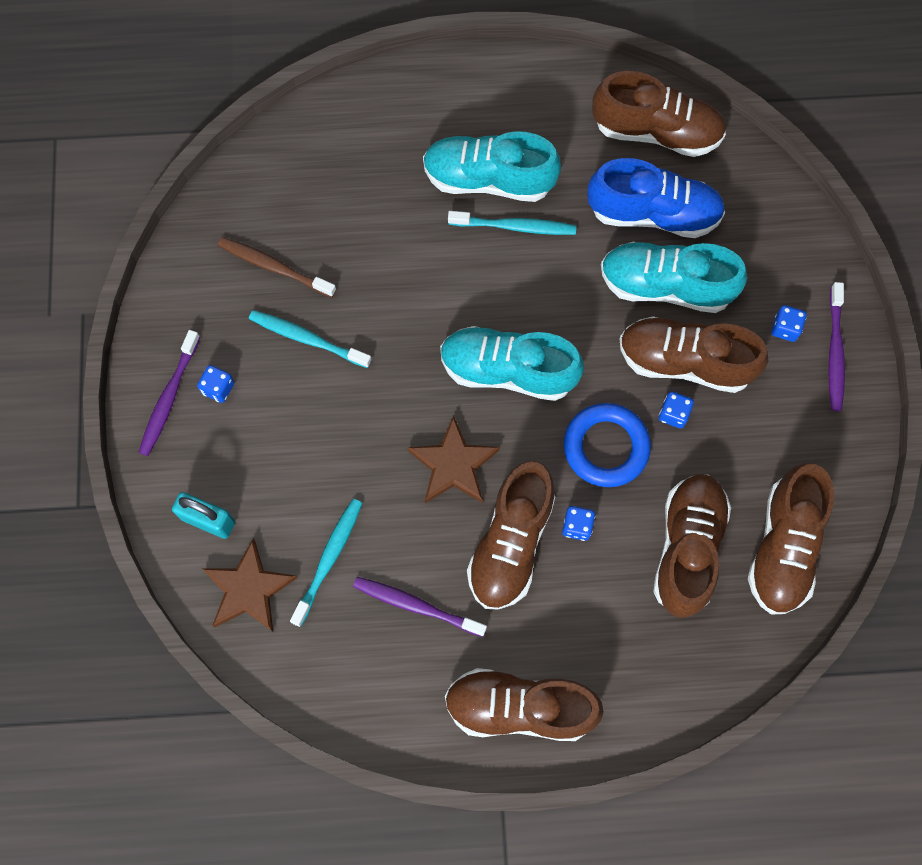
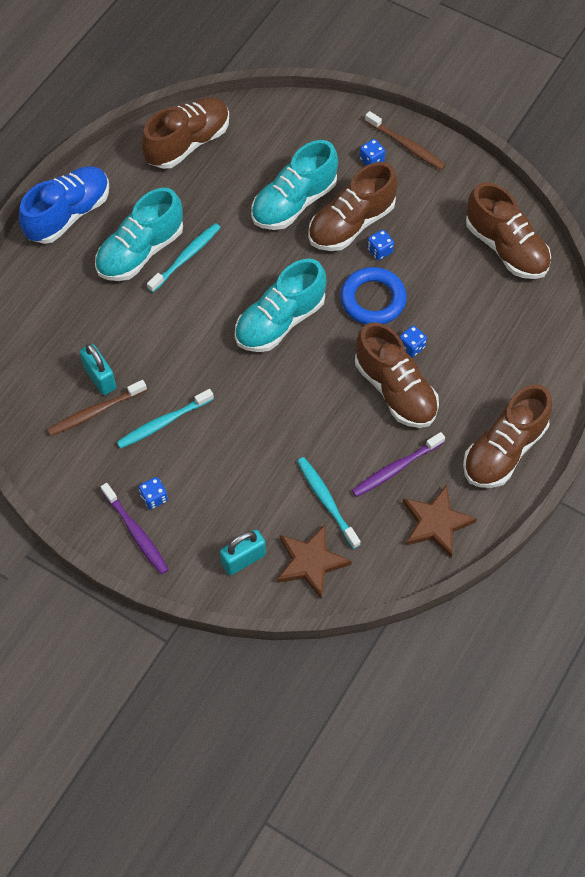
camera: 55 degrees left, 10 degrees down
(315, 244) = (100, 378): none -> turquoise padlock
(453, 465) = (318, 390): brown star -> brown star (436, 523)
(653, 213) = (241, 179): blue shoe -> blue shoe (68, 214)
(687, 548) = (469, 297): brown shoe -> none
(834, 351) = (406, 145): purple toothbrush -> brown toothbrush

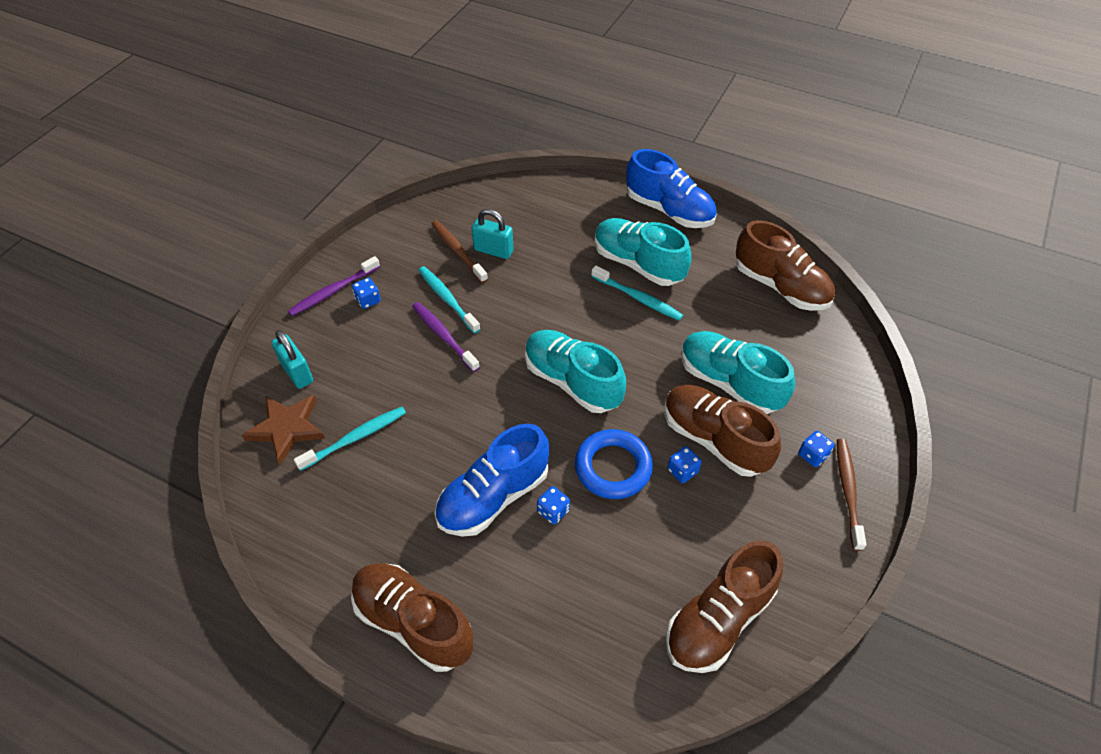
camera: 85 degrees right, 10 degrees down
(100, 378) = (493, 250): turquoise padlock -> turquoise padlock turned 60 degrees clockwise
(395, 390) = (493, 496): brown shoe -> blue shoe
(396, 468) = (392, 502): purple toothbrush -> purple toothbrush (444, 336)
(406, 145) = (848, 492): brown toothbrush -> brown toothbrush turned 150 degrees clockwise
(436, 523) = (320, 547): brown star -> none

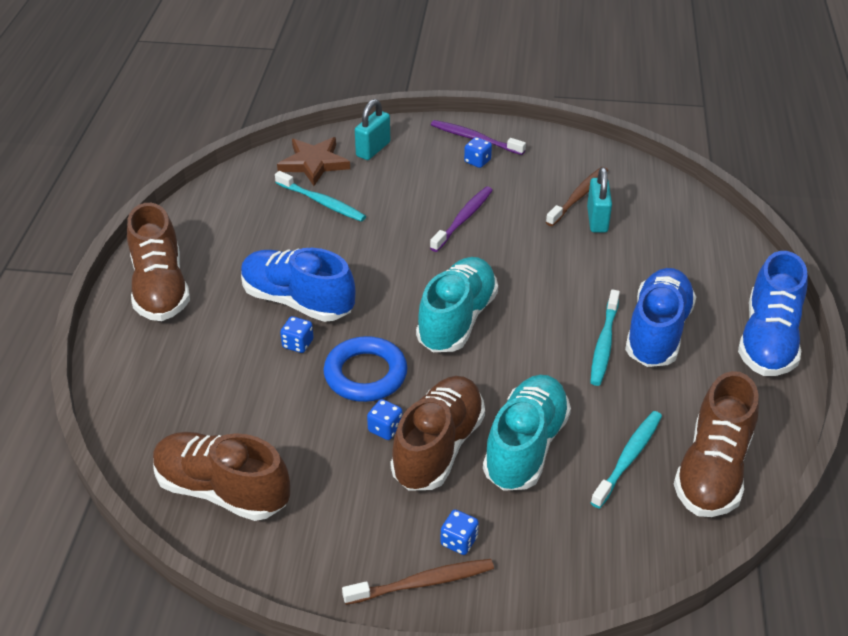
camera: 70 degrees right, 10 degrees down
(414, 622) = (160, 288): brown shoe -> brown shoe turned 150 degrees clockwise
(447, 299) = (510, 208): turquoise toothbrush -> turquoise toothbrush (628, 458)
(638, 264) = (657, 332): turquoise shoe -> blue shoe

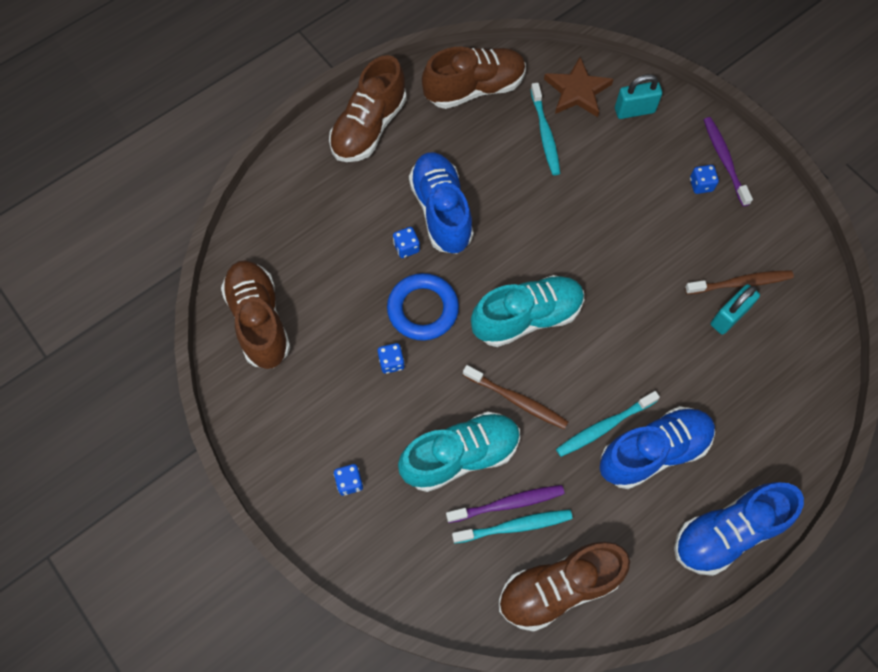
camera: 45 degrees right, 25 degrees up
(422, 583) = (301, 489): brown toothbrush -> brown toothbrush (516, 400)
(438, 447) = (408, 406): brown shoe -> brown shoe (474, 88)
(463, 219) = (628, 232): purple toothbrush -> purple toothbrush (507, 504)

